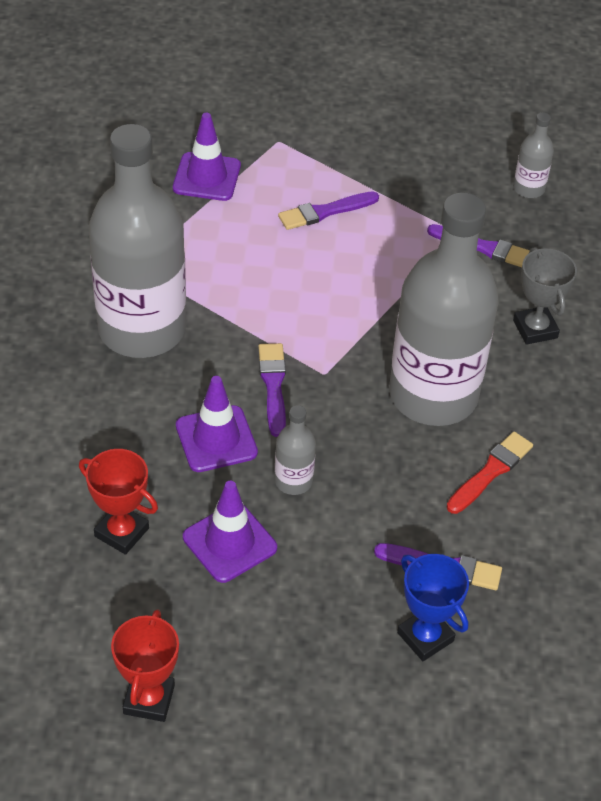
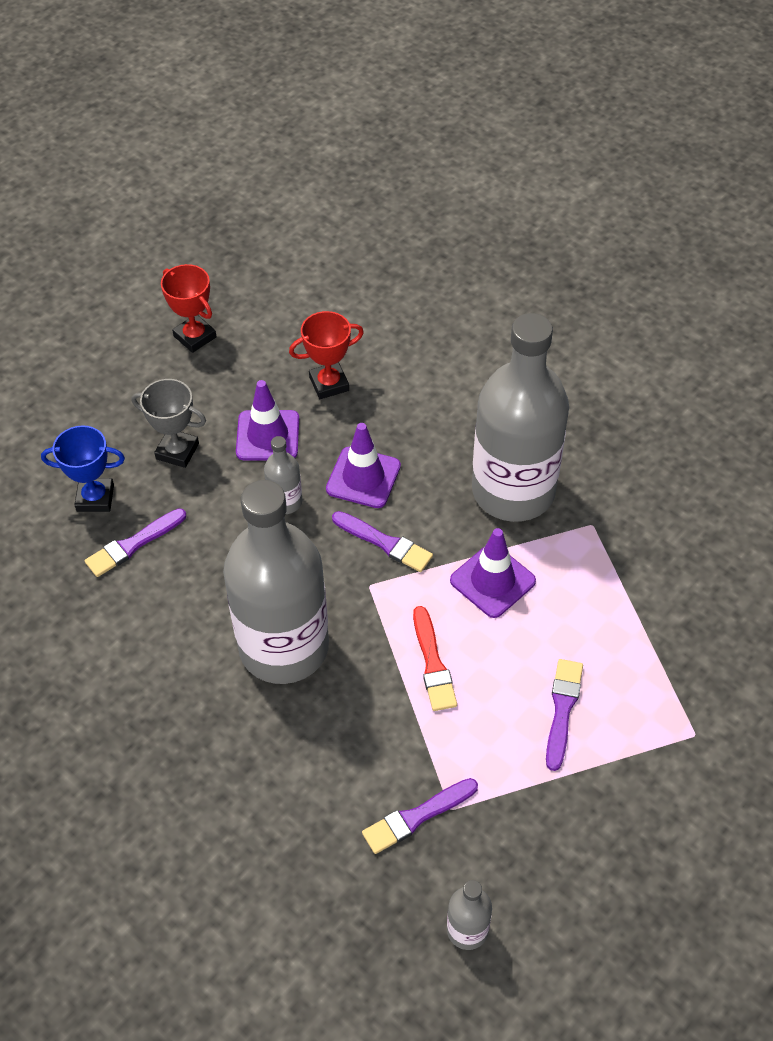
camera: 130 degrees right, 5 degrees up
(206, 177) = (677, 640): purple traffic cone -> purple traffic cone (492, 581)
(491, 471) = (179, 634): red brush -> red brush (433, 663)
(535, 329) = (286, 782): grey trophy -> grey trophy (177, 451)

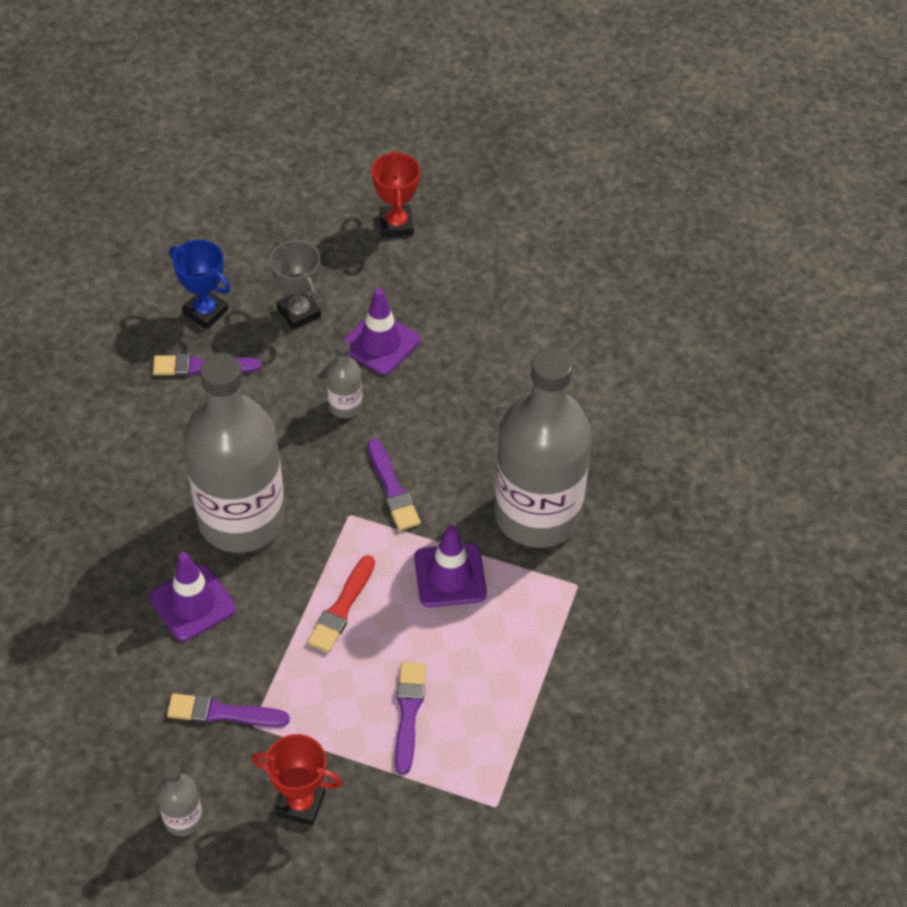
camera: 35 degrees right, 0 degrees up
(329, 384) = (469, 330): red trophy -> red trophy (300, 803)
(363, 477) = (424, 425): purple traffic cone -> purple traffic cone (192, 603)
(562, 709) = (408, 712): purple brush -> purple brush turned 45 degrees counterclockwise

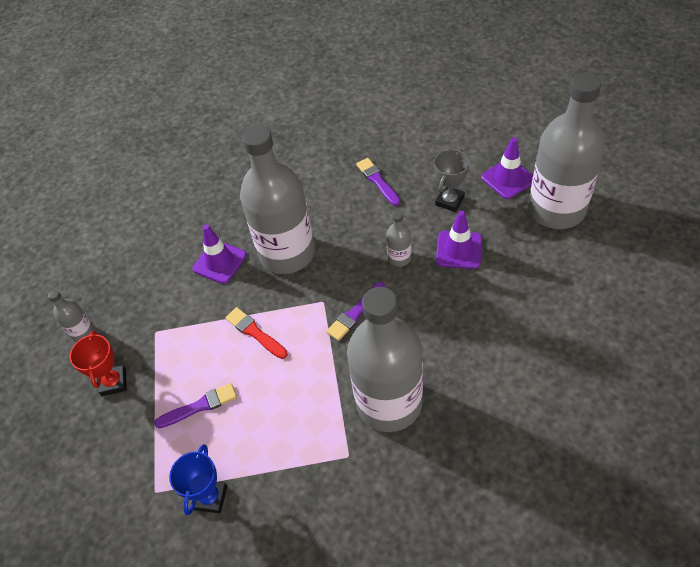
camera: 70 degrees right, 0 degrees up
(205, 312) = (416, 162): blue trophy -> blue trophy (210, 497)
(222, 713) = (156, 313): purple brush -> none
(341, 608) = (255, 332): red brush -> red brush turned 45 degrees clockwise
(396, 224) = (556, 210): red trophy -> grey bottle
(450, 575) = (311, 377): purple traffic cone -> purple traffic cone (508, 179)

